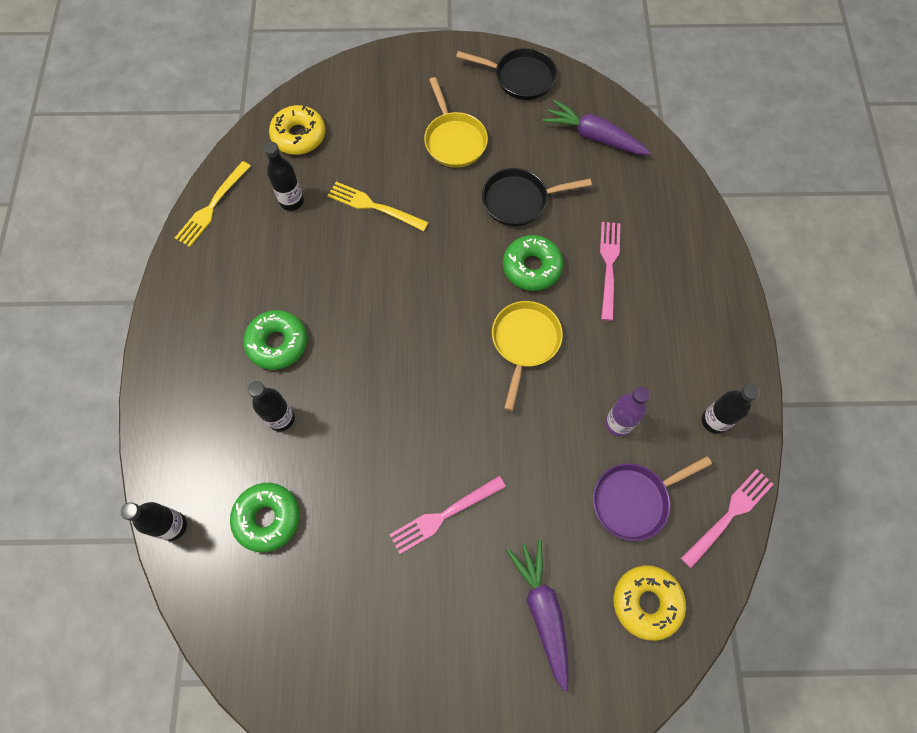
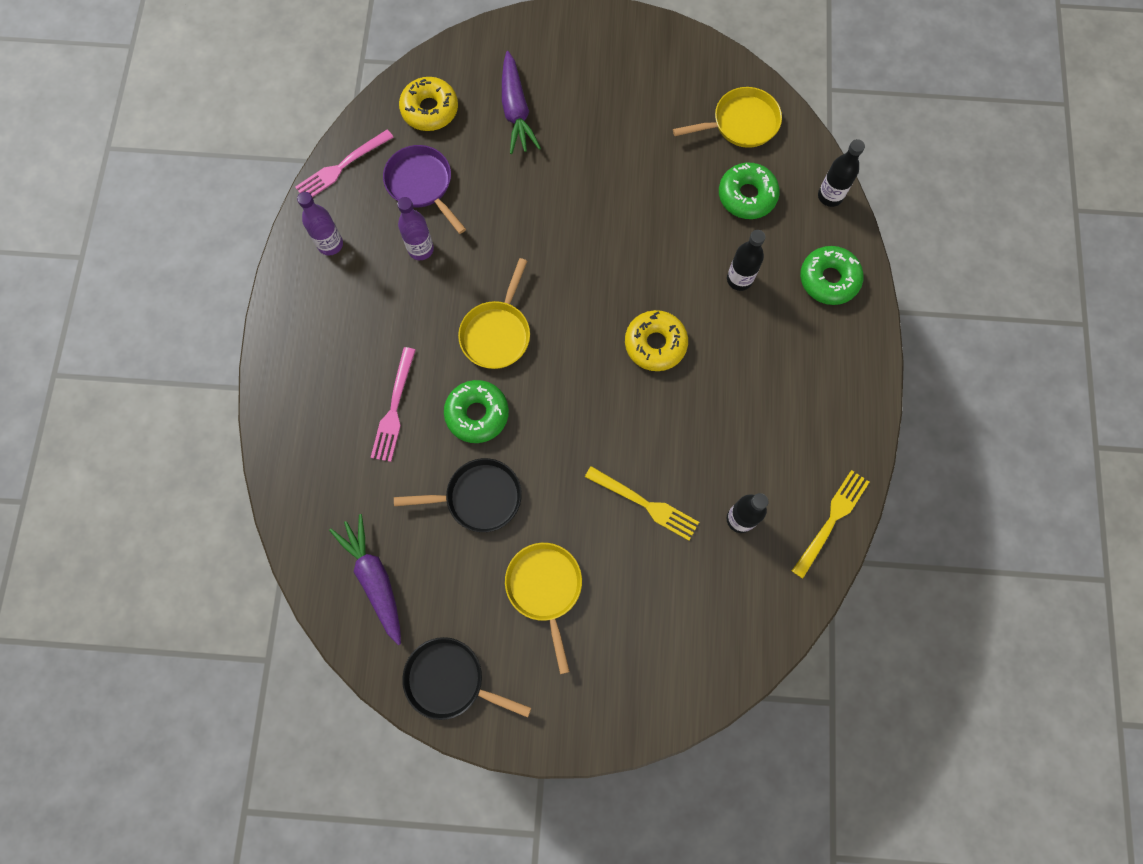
camera: 175 degrees left, 5 degrees up
(269, 617) = (741, 123): none -> yellow pan
(277, 343) = (747, 353): green donut -> green donut (829, 279)
(299, 136) = (735, 612): yellow donut -> yellow donut (655, 344)
(443, 516) = (591, 186): pink fork -> none
(594, 136) = (374, 579): purple carrot -> purple carrot turned 150 degrees counterclockwise
(634, 500) = (422, 184): purple pan -> purple pan turned 105 degrees counterclockwise
(714, 421) = (330, 244): black bottle -> purple bottle

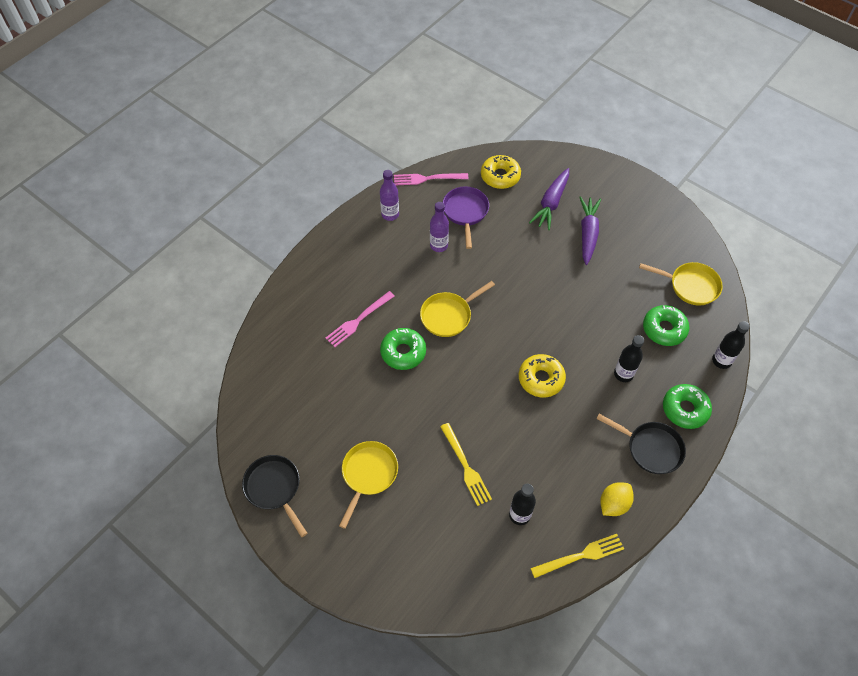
camera: 35 degrees right, 15 degrees down
(374, 579) = (276, 404): purple carrot -> purple carrot (588, 233)
(478, 497) = (369, 398): black pan -> black pan (651, 448)
(826, 439) = (613, 504): none -> yellow lemon

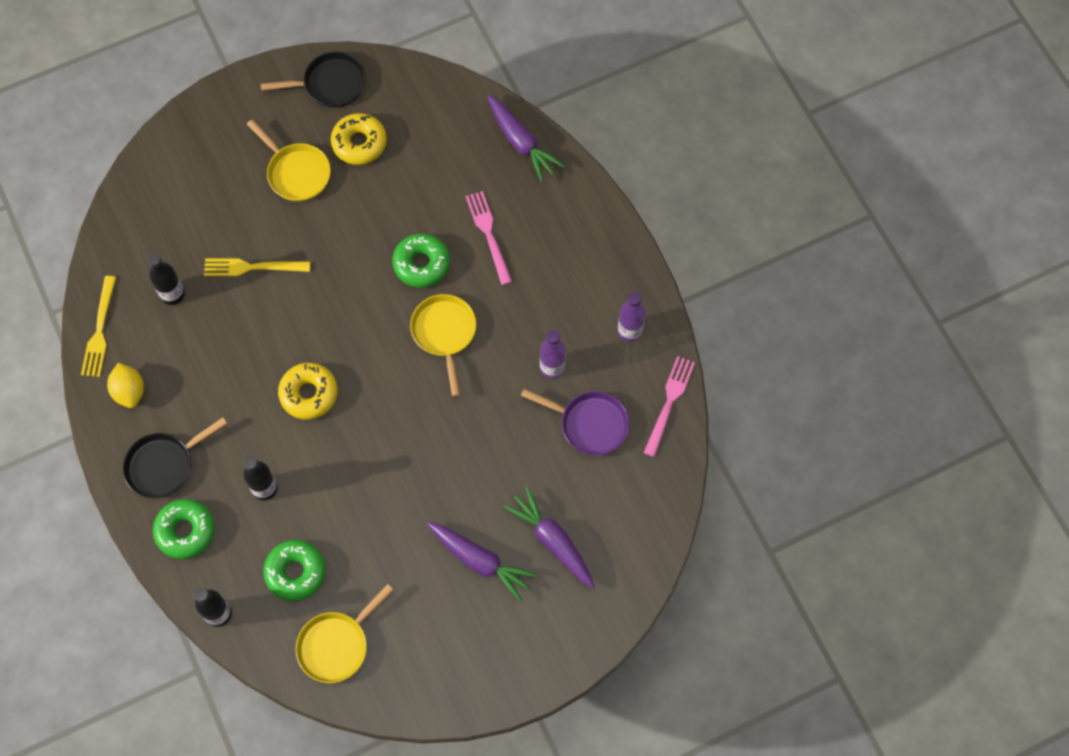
camera: 115 degrees right, 10 degrees up
(273, 330) = (521, 142): none -> purple carrot
(500, 176) = (630, 498): yellow donut -> yellow donut (359, 143)

